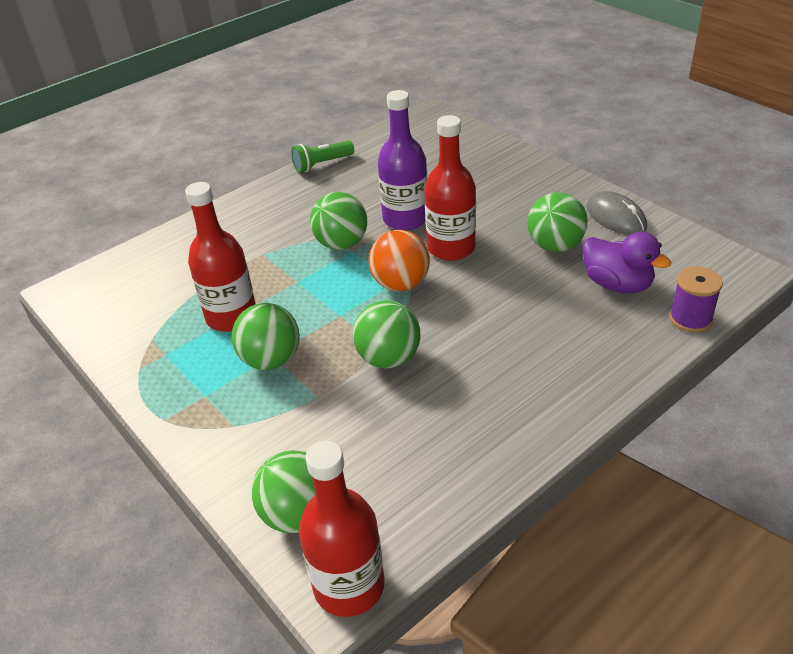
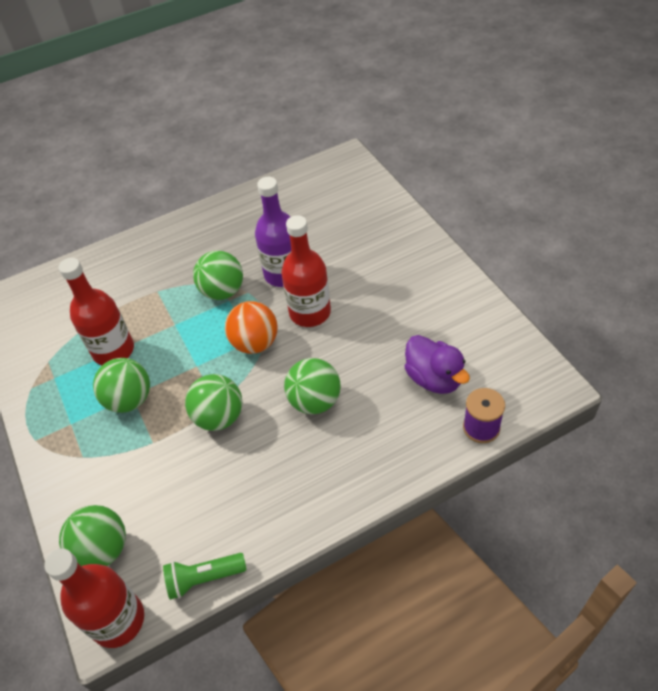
camera: 15 degrees right, 10 degrees up
(322, 164) = (236, 201): green flashlight -> green flashlight (204, 578)
(555, 246) = (398, 326): green ball -> green ball (315, 401)
(616, 217) = (463, 304): grey mouse -> none

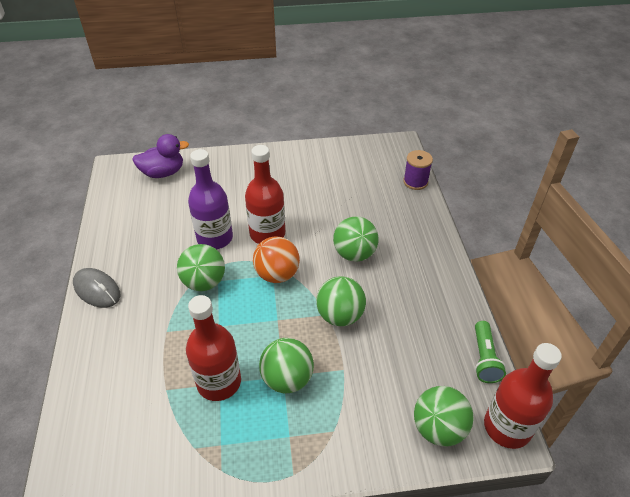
camera: 75 degrees left, 5 degrees down
(187, 225) = (97, 289): none -> grey mouse
(434, 378) = (367, 189): purple duck -> purple duck (163, 173)

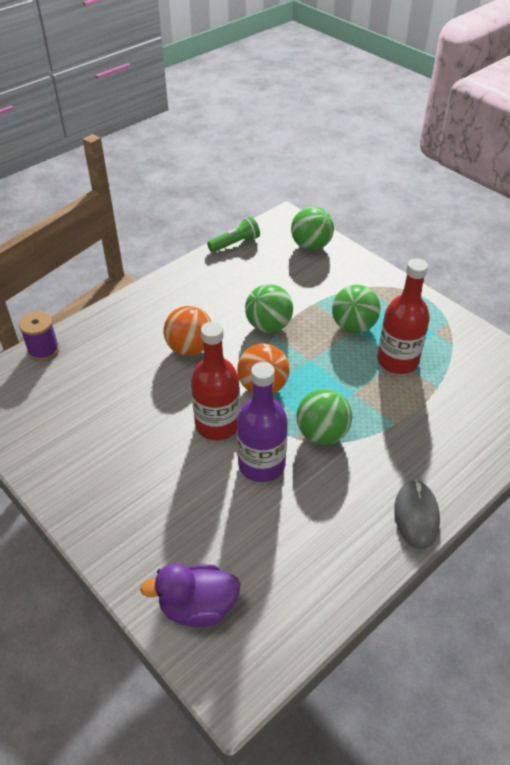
camera: 125 degrees left, 0 degrees up
(163, 173) = (197, 607): purple duck -> purple duck turned 45 degrees counterclockwise
(354, 254) = (190, 348): green ball -> orange ball
(507, 427) = (279, 221): red bottle -> none

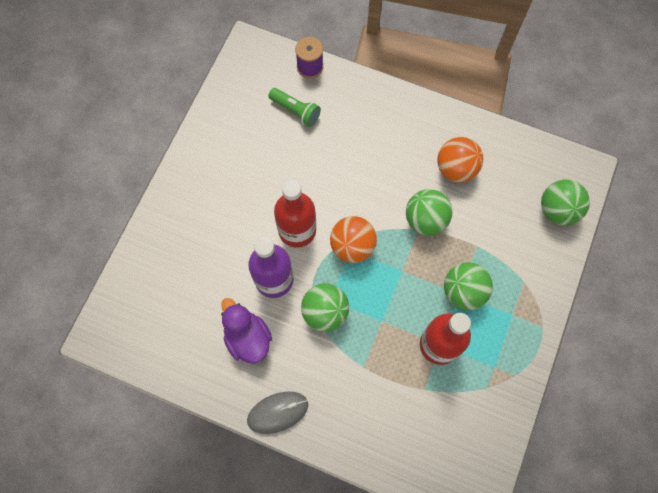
camera: 65 degrees right, 25 degrees up
(190, 348) = (366, 171): orange ball -> orange ball (456, 169)
(197, 607) = (141, 290): purple duck -> purple duck (248, 338)
(235, 243) = (520, 142): green flashlight -> green flashlight (295, 111)

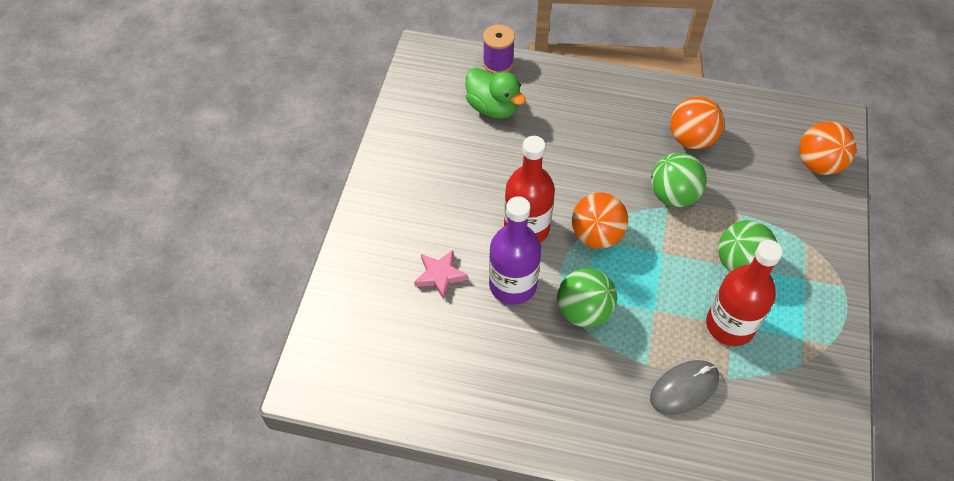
camera: 10 degrees left, 15 degrees down
(218, 261) = (440, 275): none -> pink star
(248, 338) = (497, 355): purple duck -> none
(277, 412) = (556, 434): grey mouse -> grey mouse (684, 388)
(295, 111) = (493, 107): green flashlight -> green duck
(557, 210) = (818, 164): green ball -> orange ball

